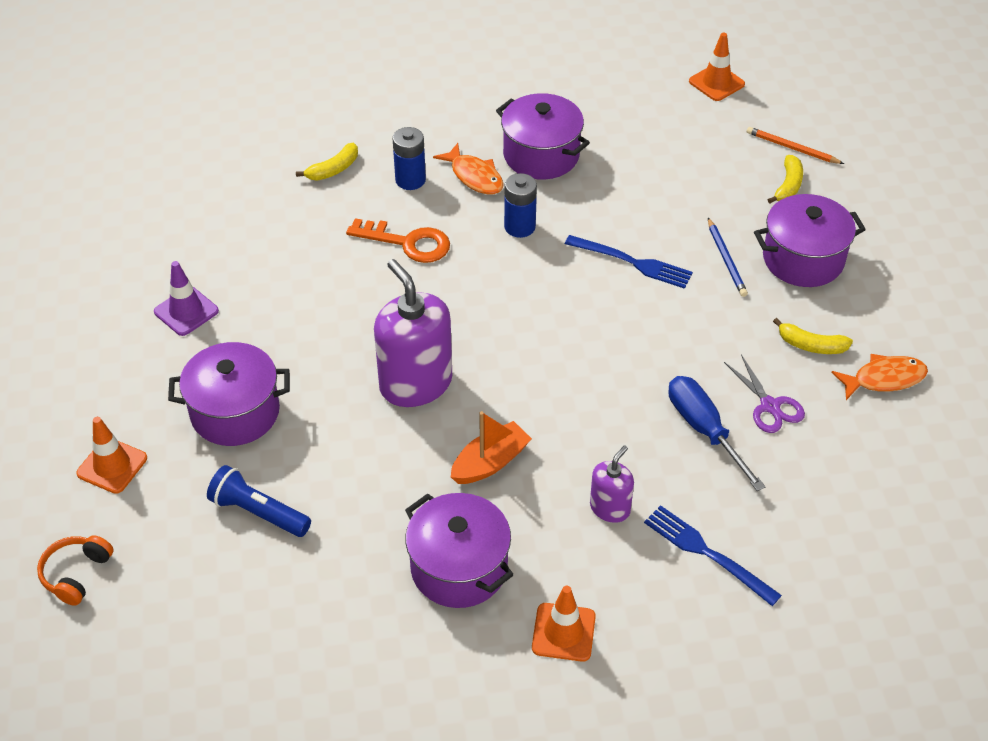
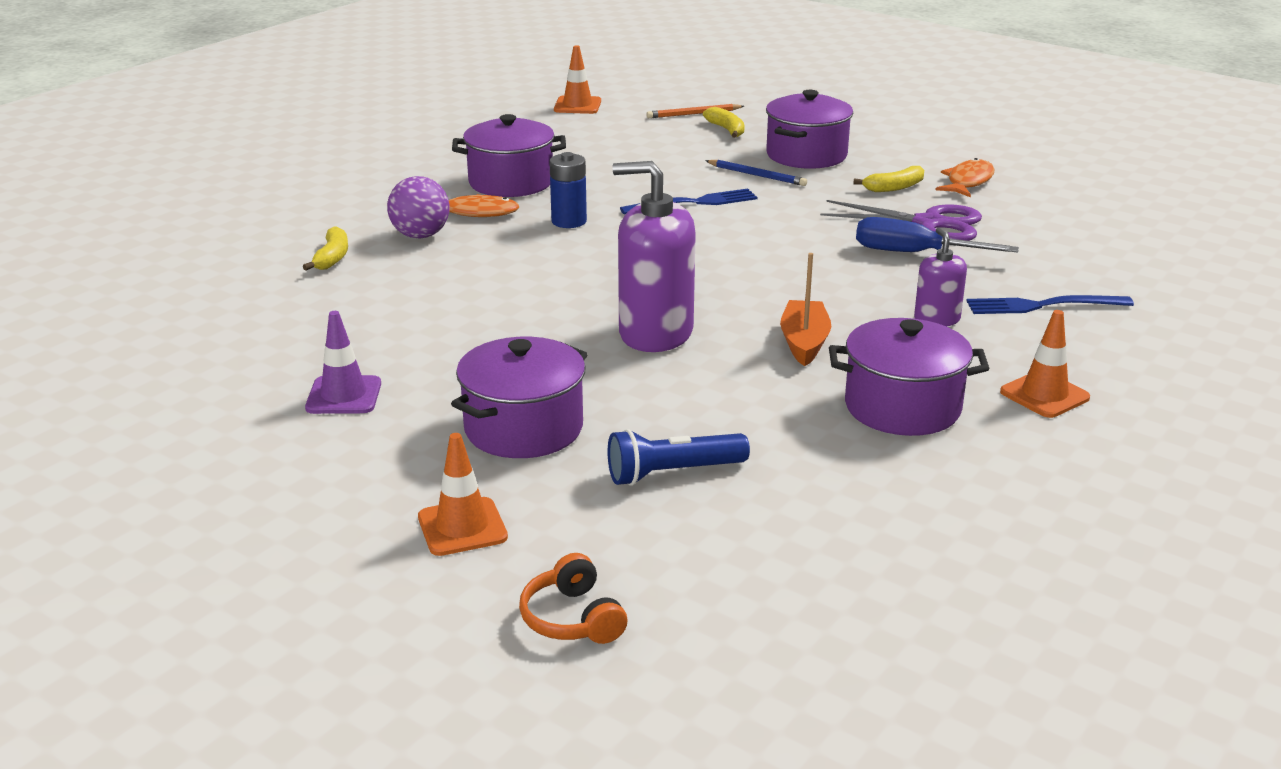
camera: 45 degrees left, 20 degrees down
(407, 243) = (488, 267): orange key -> none
(410, 180) = (420, 235): blue battery -> purple ball
(770, 406) = (929, 223): purple scissors -> purple scissors, size x1.54

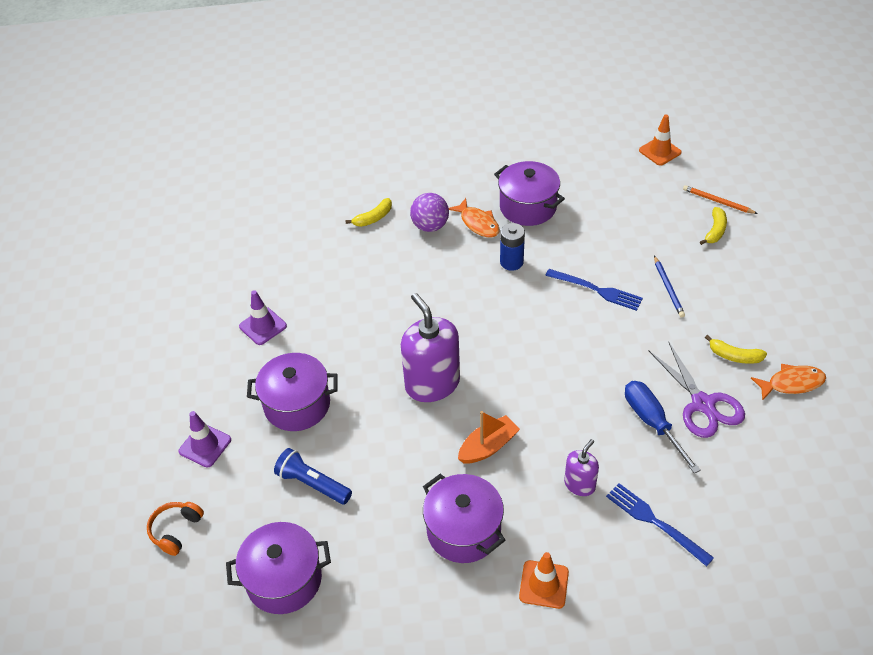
camera: 50 degrees right, 20 degrees up
(462, 527) = (205, 445): orange traffic cone -> purple traffic cone
(806, 155) = (727, 288): purple pot -> purple pot (284, 579)

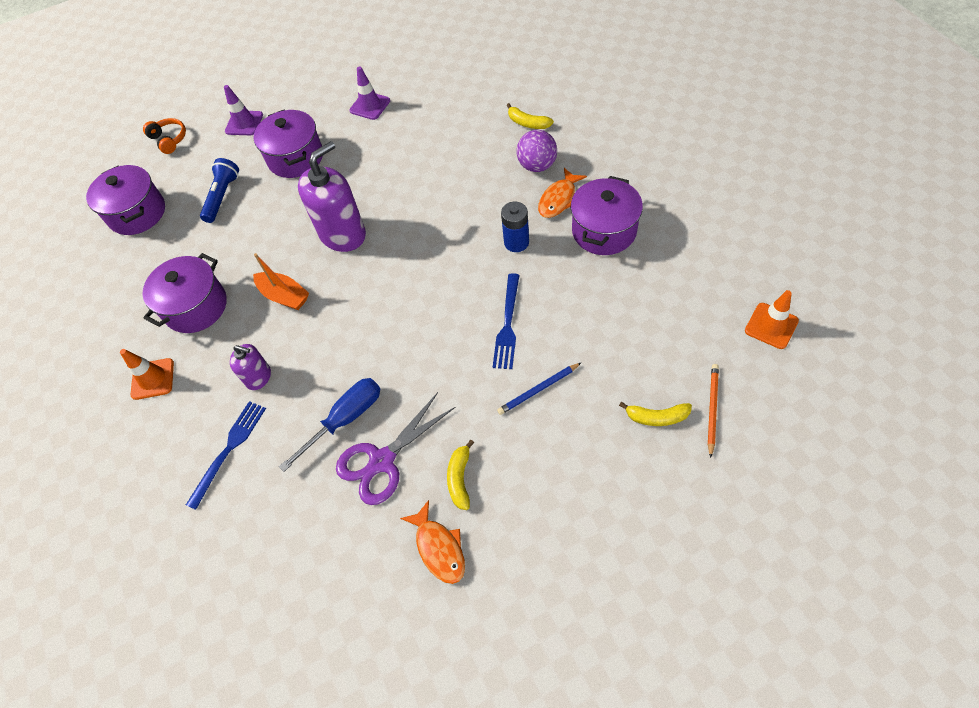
camera: 75 degrees right, 10 degrees up
(176, 530) = (169, 140): orange headphones -> orange headphones turned 45 degrees clockwise

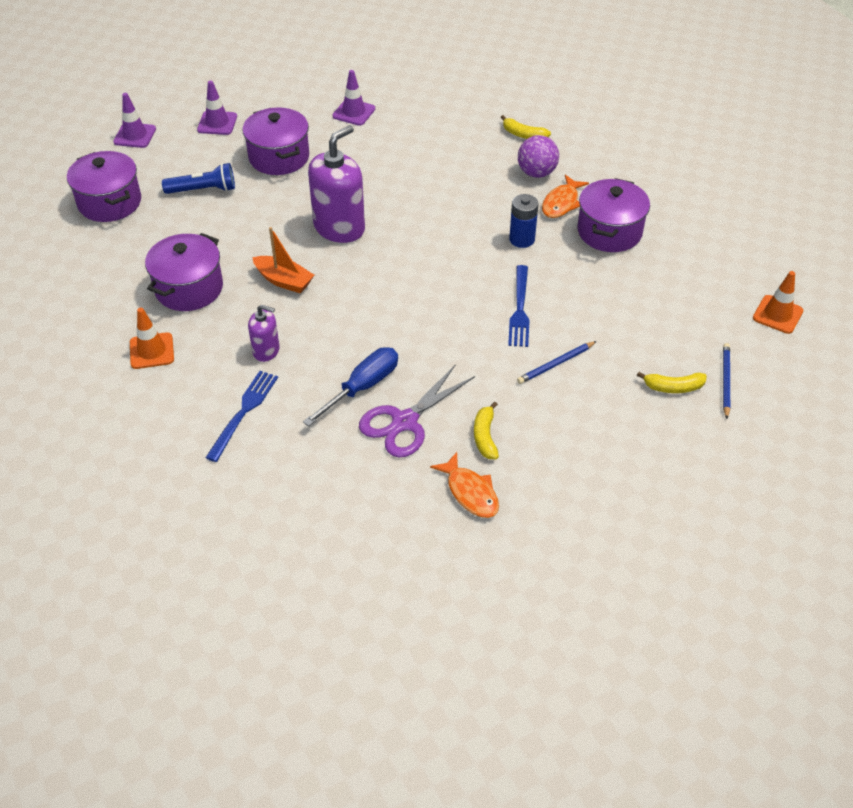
camera: 10 degrees left, 10 degrees down
(169, 140) = (135, 135): orange headphones -> purple traffic cone
(222, 196) = (203, 190): blue flashlight -> blue flashlight turned 75 degrees clockwise
(712, 409) = (725, 381): orange pencil -> blue pencil

